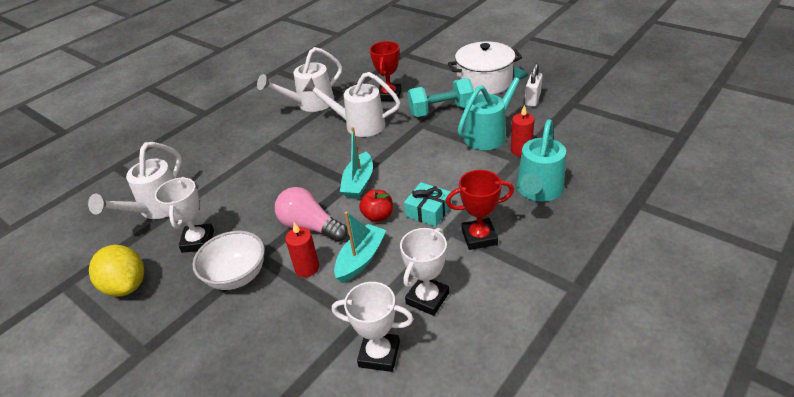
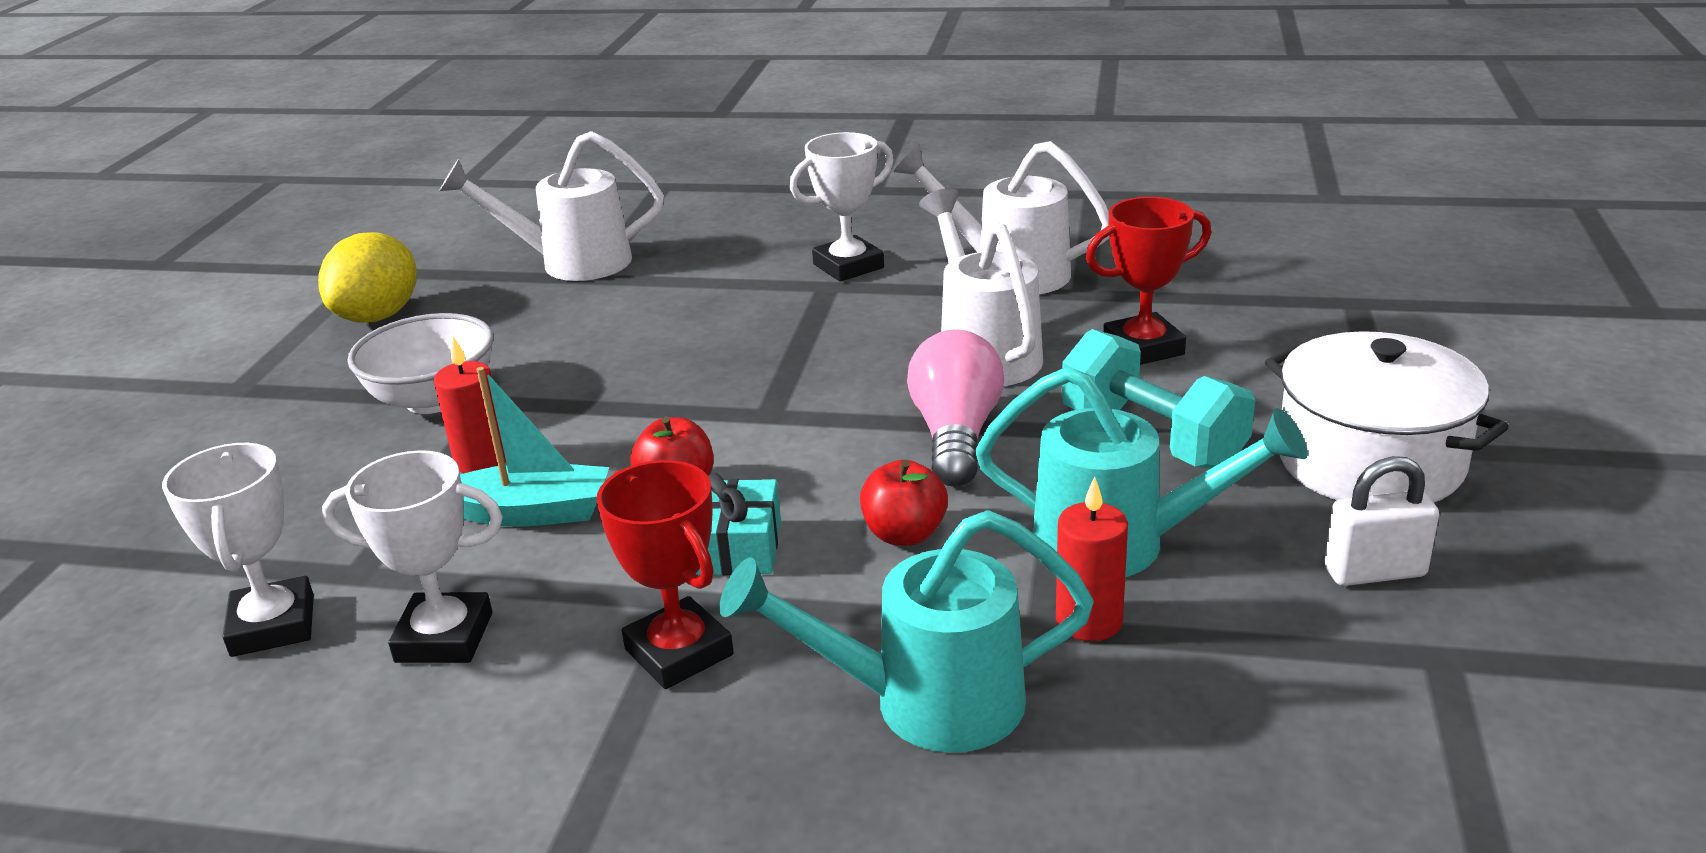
camera: 60 degrees right, 10 degrees down
(198, 241) = (508, 329): white trophy -> white trophy (848, 266)
(310, 226) = (601, 421): pink light bulb -> pink light bulb (956, 435)
(359, 183) = (774, 425): turquoise boat -> none
(451, 172) = (904, 534): none -> red apple

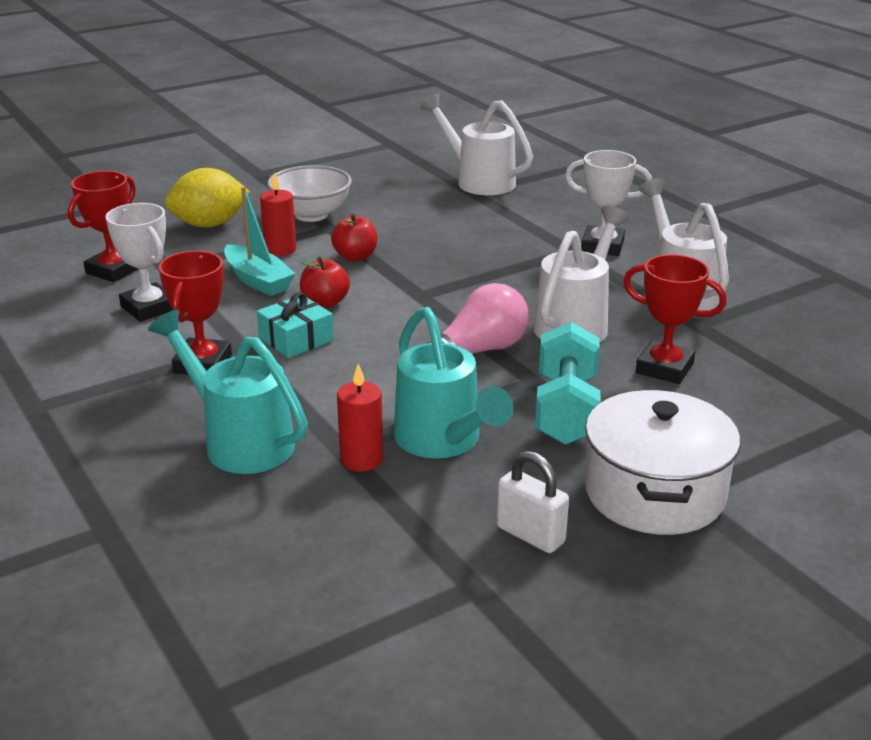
camera: 45 degrees right, 0 degrees up
(273, 626) = (113, 270): white trophy -> red trophy
(378, 316) = (358, 167): yellow lemon -> yellow lemon (209, 225)
(904, 534) = (367, 377): red apple -> red apple (355, 257)

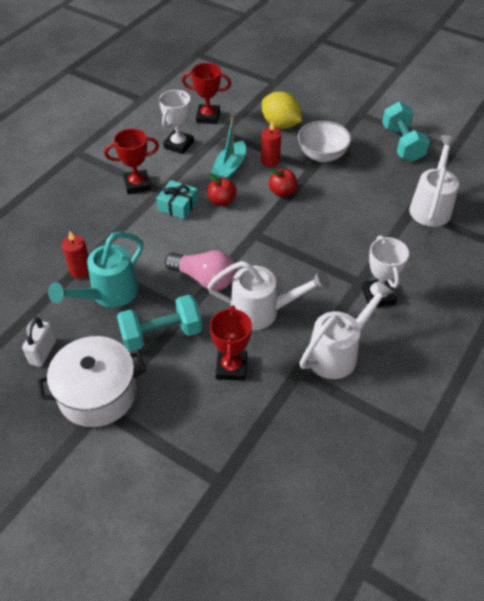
camera: 65 degrees right, 20 degrees up
(240, 441) = (78, 224): turquoise watering can -> none
(349, 166) = (402, 144): none -> turquoise dumbbell

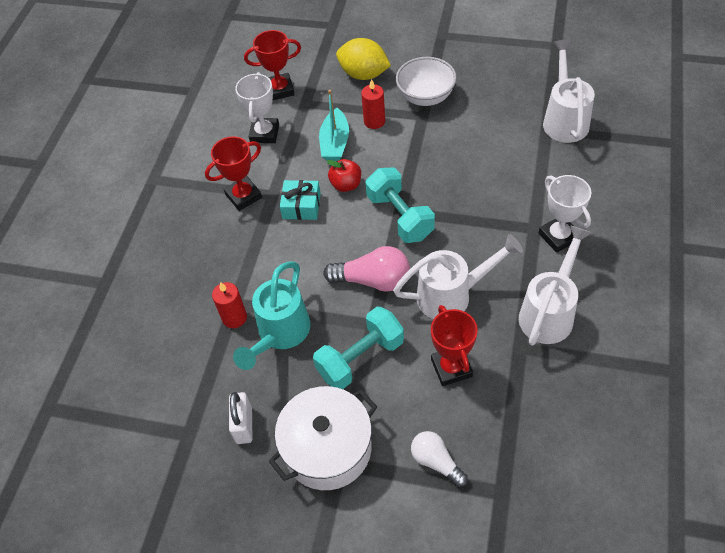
camera: 15 degrees left, 5 degrees up
(179, 436) = (436, 461): none -> white light bulb
(282, 192) = (405, 153): red apple -> none
(402, 144) = (502, 57): turquoise dumbbell -> turquoise dumbbell (400, 216)

